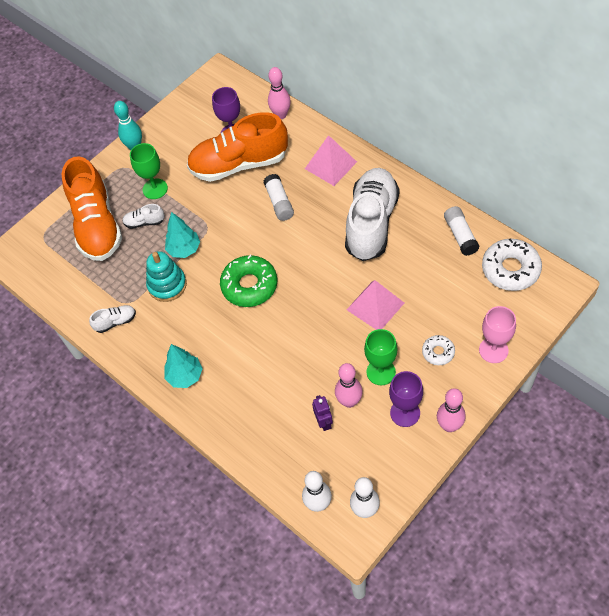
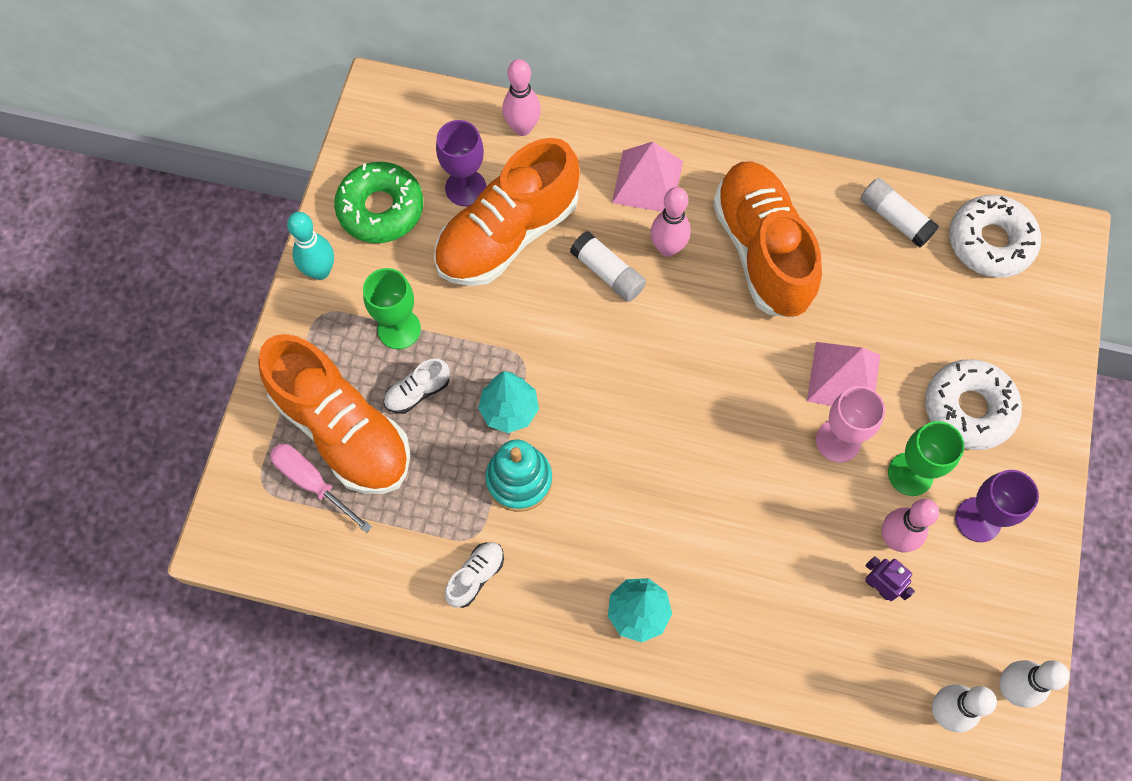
camera: 35 degrees left, 10 degrees up
(67, 244) = (312, 483): none -> pink screwdriver
(249, 285) = (645, 425): green donut -> green donut (381, 209)
(371, 223) = (762, 251): white shoe -> orange shoe
(438, 352) = (968, 409): white donut -> white donut, size x1.87
(449, 426) = (1045, 510): pink bowling pin -> pink bowling pin (667, 248)
(493, 350) = (1037, 372): pink goblet -> pink goblet (838, 441)

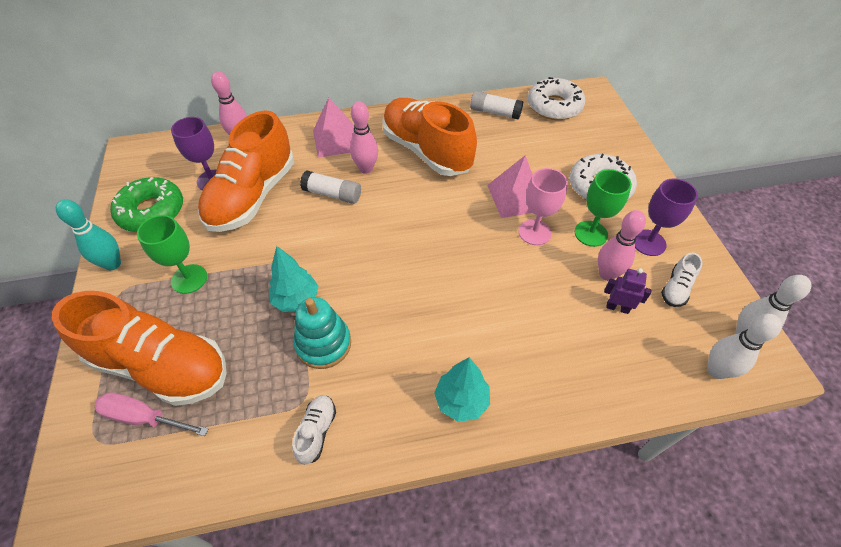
camera: 25 degrees left, 15 degrees down
(417, 392) = (218, 315): white shoe -> white shoe (676, 288)

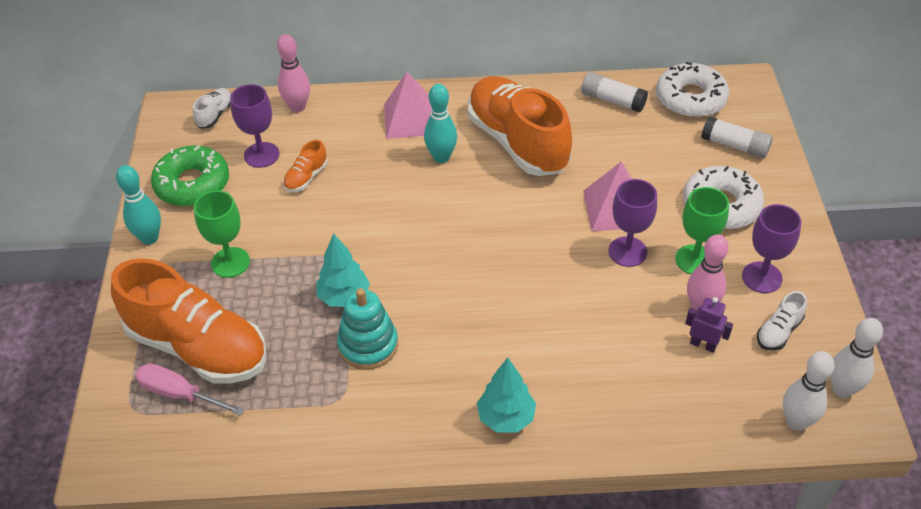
camera: 10 degrees right, 5 degrees down
(253, 196) = (306, 177): orange shoe -> orange shoe, size x0.40
(316, 432) = (351, 428): white shoe -> white shoe (215, 115)
(332, 194) = (398, 184): white glue stick -> white glue stick (735, 146)
(366, 168) = (441, 157): pink bowling pin -> turquoise bowling pin
(534, 232) = (627, 252): pink goblet -> purple goblet

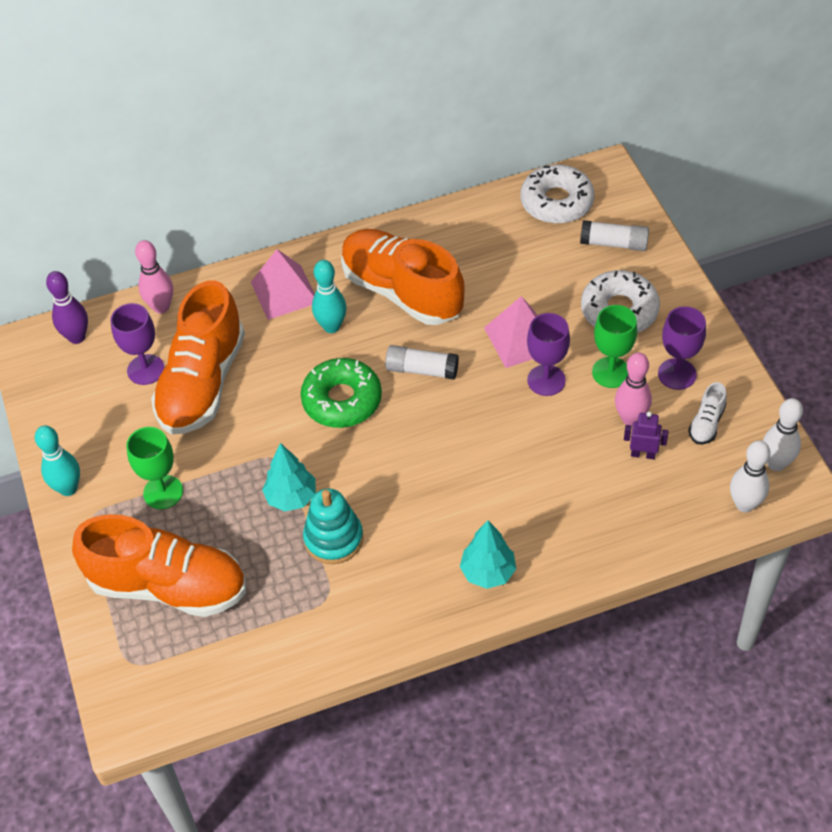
camera: 15 degrees left, 5 degrees up
(180, 394) = (171, 636): pink screwdriver -> none
(192, 184) = (87, 420): green donut -> green donut (342, 400)
(215, 115) = (77, 337): white shoe -> purple bowling pin
(306, 177) = (202, 383): orange shoe -> orange shoe, size x2.47
(612, 100) = (481, 222): white glue stick -> white glue stick (422, 370)

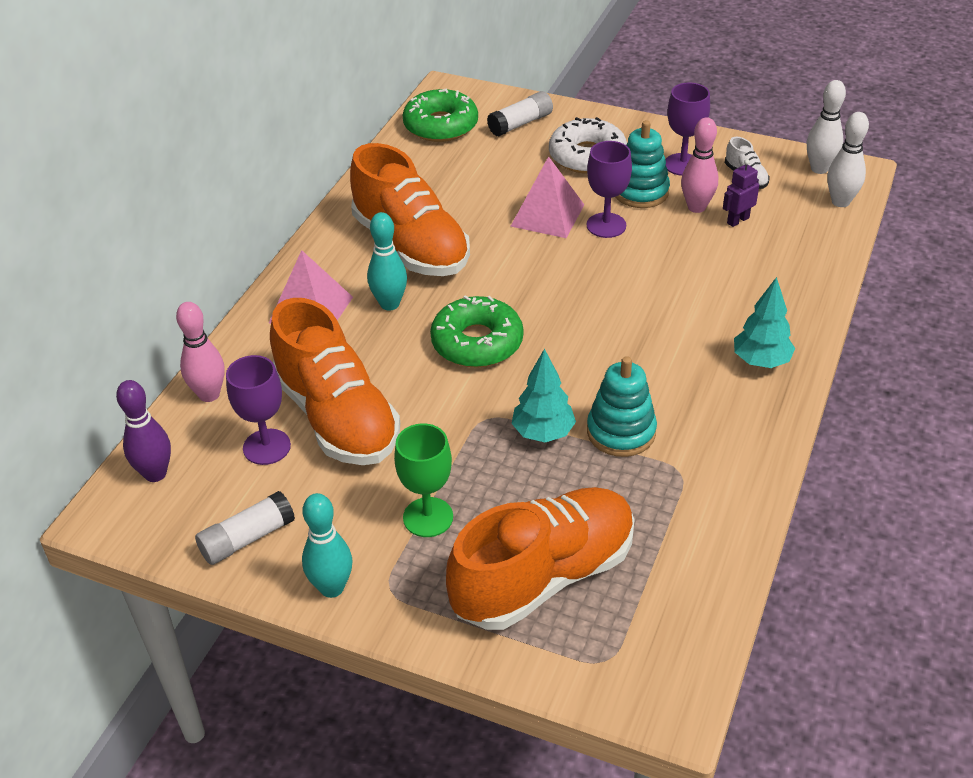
camera: 50 degrees left, 10 degrees down
(402, 291) = (411, 246): orange shoe -> orange shoe turned 120 degrees counterclockwise
(422, 370) = (507, 281): white glue stick -> white glue stick (247, 538)
(556, 202) = (441, 125): white donut -> green donut
(611, 372) = (640, 192): green goblet -> turquoise stacking toy

